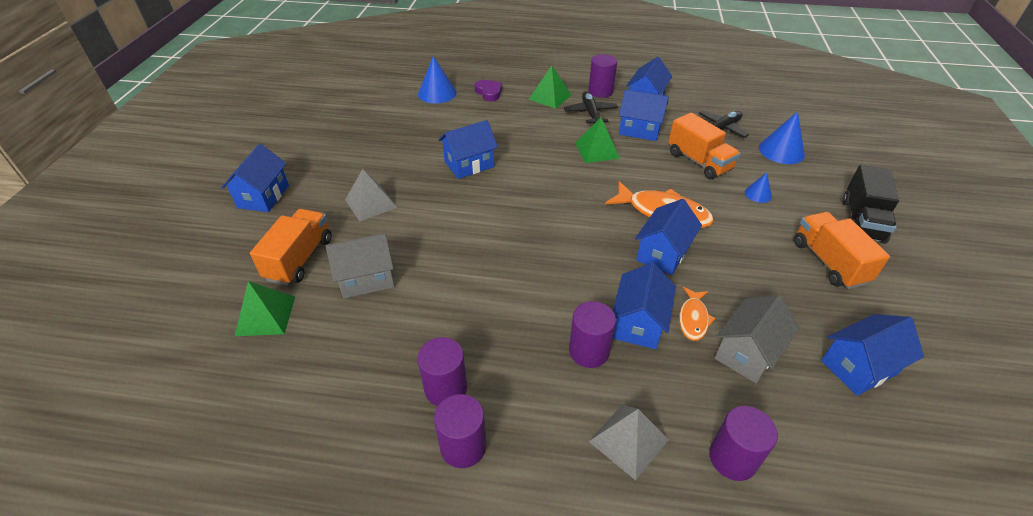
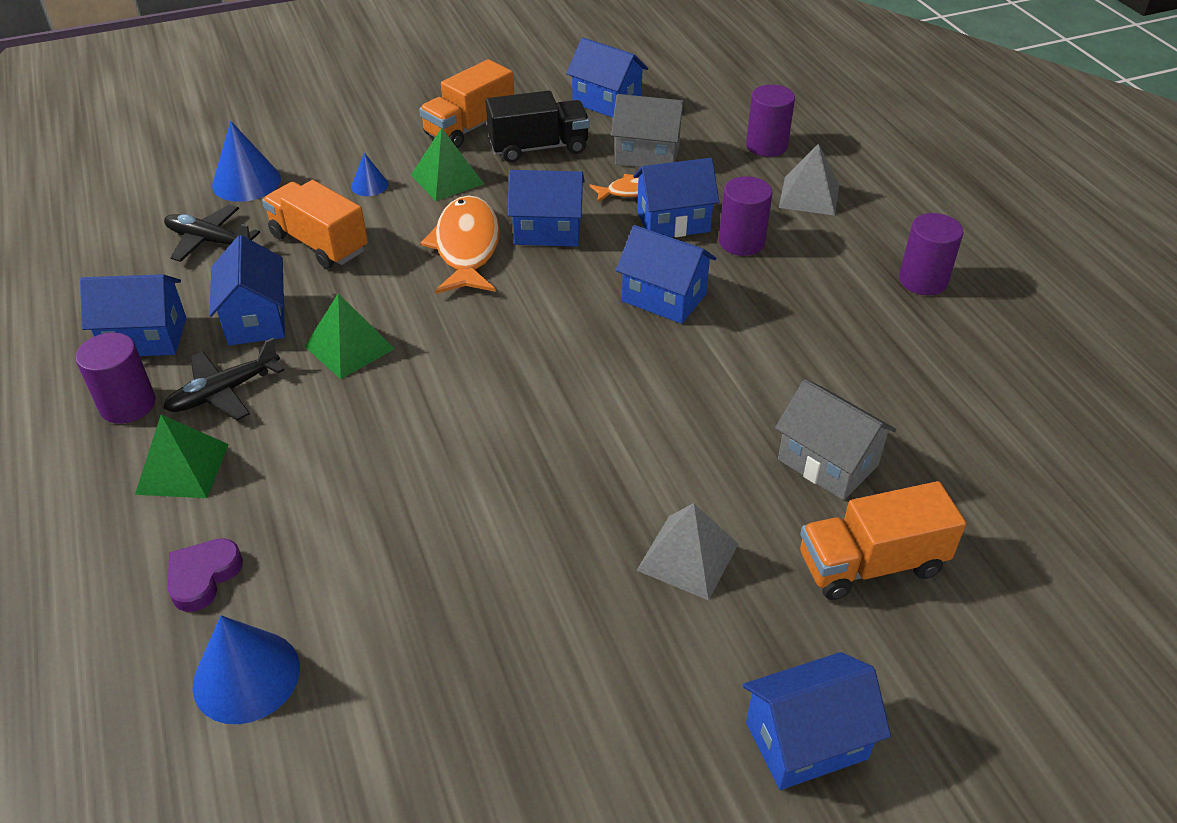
camera: 120 degrees left, 0 degrees up
(265, 315) = (981, 527): green pyramid -> green pyramid (447, 179)
(445, 388) = (885, 317): purple cylinder -> none
(469, 164) = (491, 482): blue house -> blue house (664, 297)
(699, 161) = (319, 243): orange truck -> orange truck turned 75 degrees counterclockwise
(862, 220) = (375, 115): black truck -> black truck (538, 148)

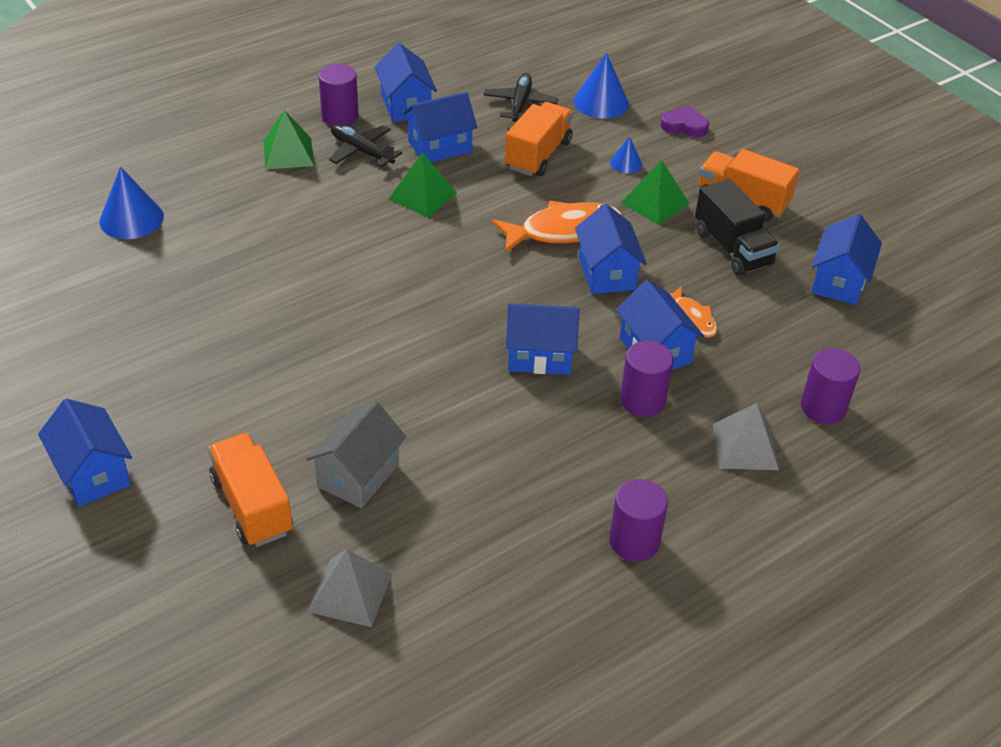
camera: 75 degrees right, 0 degrees up
(203, 577) = (202, 184): purple heart -> purple heart (684, 126)
(647, 155) = (758, 321): grey house -> none
(664, 297) = (539, 356): blue house -> blue house turned 75 degrees clockwise
(687, 556) = (246, 399): grey pyramid -> grey pyramid (350, 592)

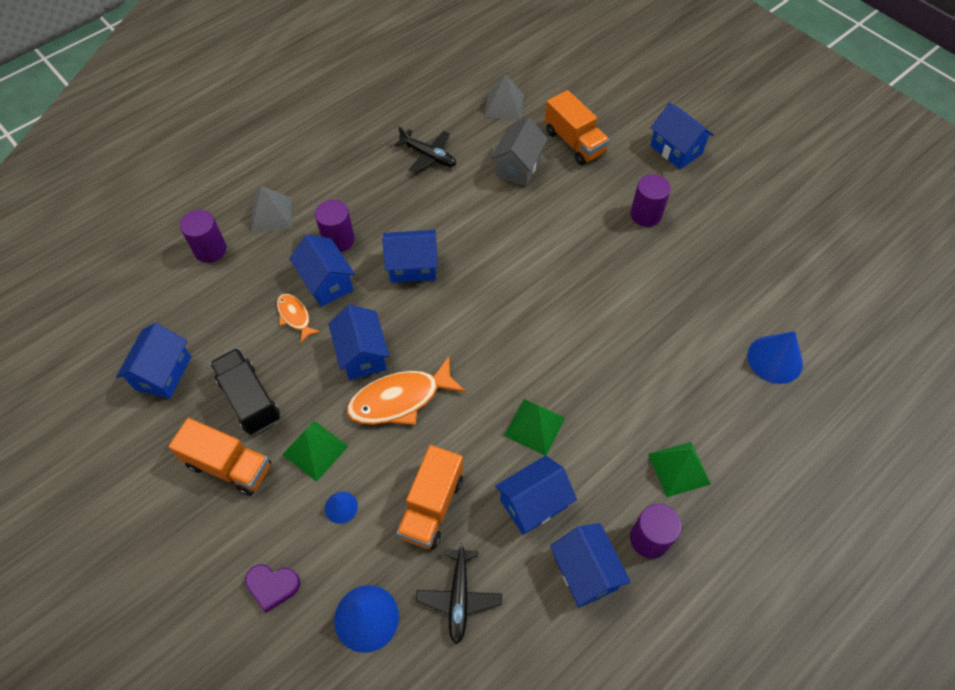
camera: 175 degrees right, 15 degrees up
(362, 152) = (609, 482): black plane -> black plane (428, 156)
(634, 541) = (348, 147): purple cylinder -> purple cylinder (645, 214)

